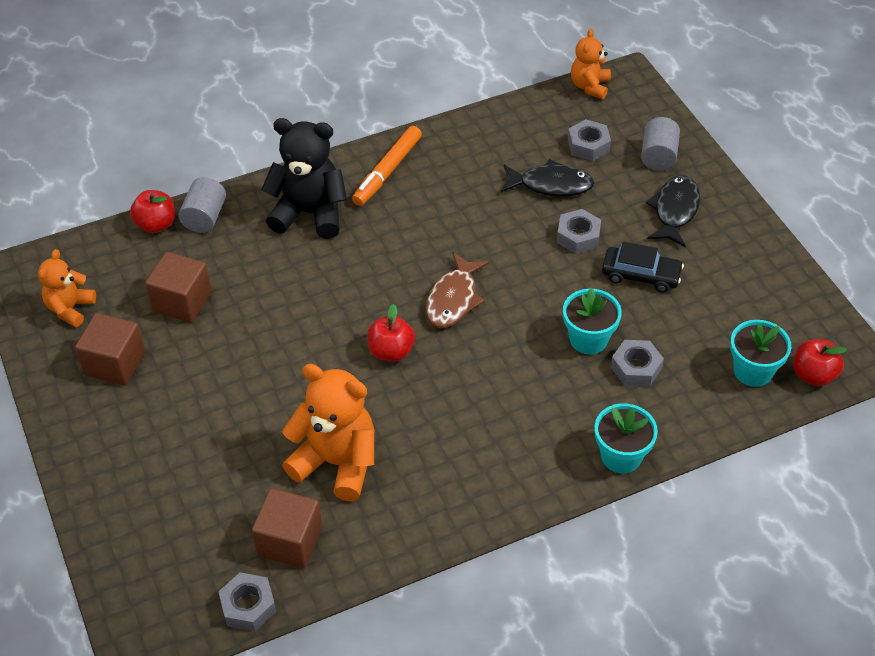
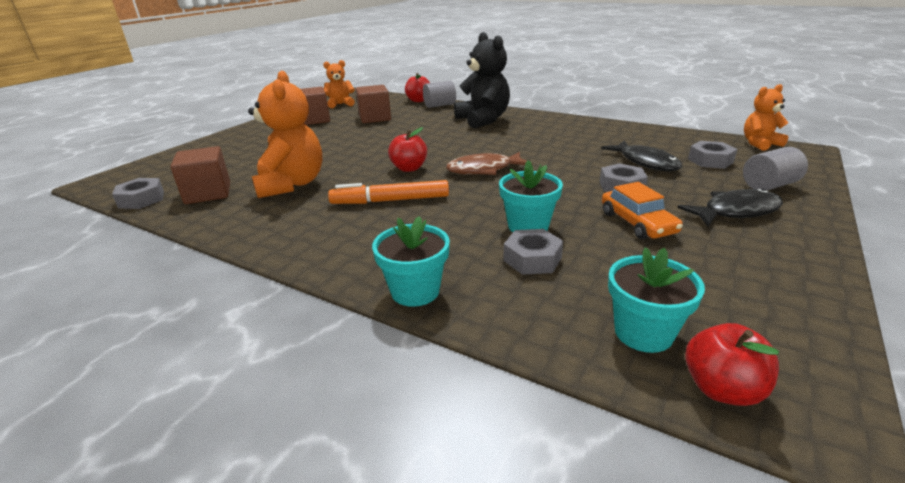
camera: 55 degrees right, 20 degrees down
(387, 171) = (551, 124): orange marker -> orange marker (390, 200)
(641, 275) = (637, 223): black car -> orange car

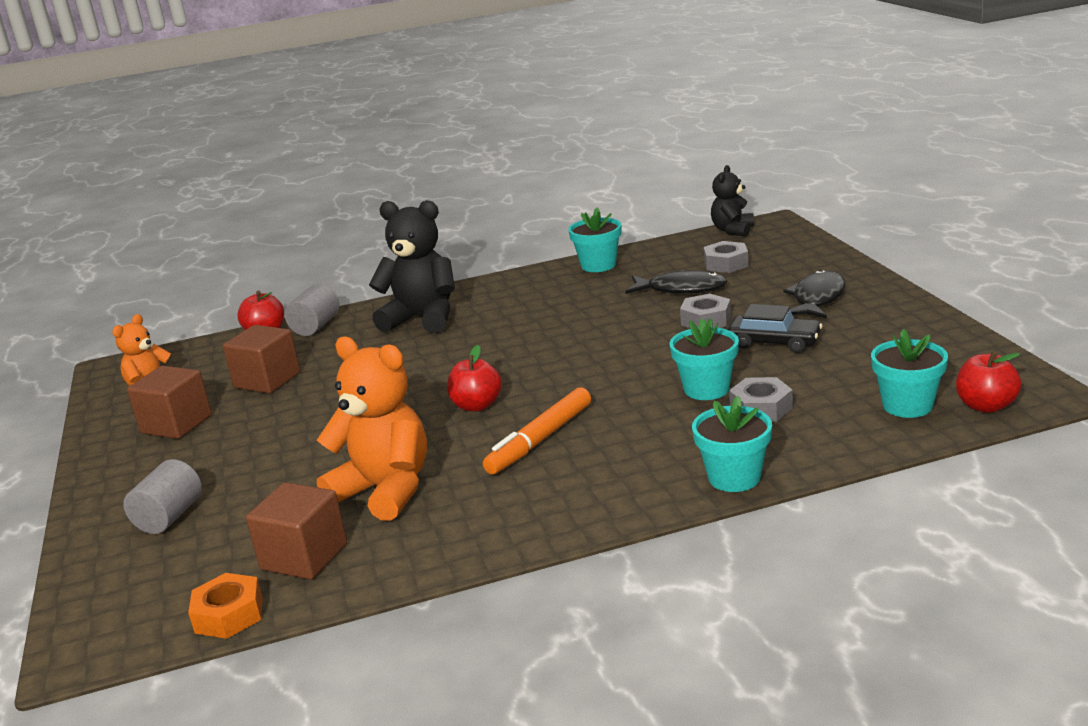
camera: 45 degrees left, 5 degrees down
(141, 199) = (229, 615): grey nut -> orange nut
(484, 170) = (557, 367): brown fish -> none
(624, 130) = (598, 265): none -> turquoise flower pot
(637, 223) = (774, 342): orange car -> black car
(759, 144) = (733, 230): orange teddy bear -> black teddy bear
(769, 185) = (801, 266): grey cylinder -> grey cylinder (169, 517)

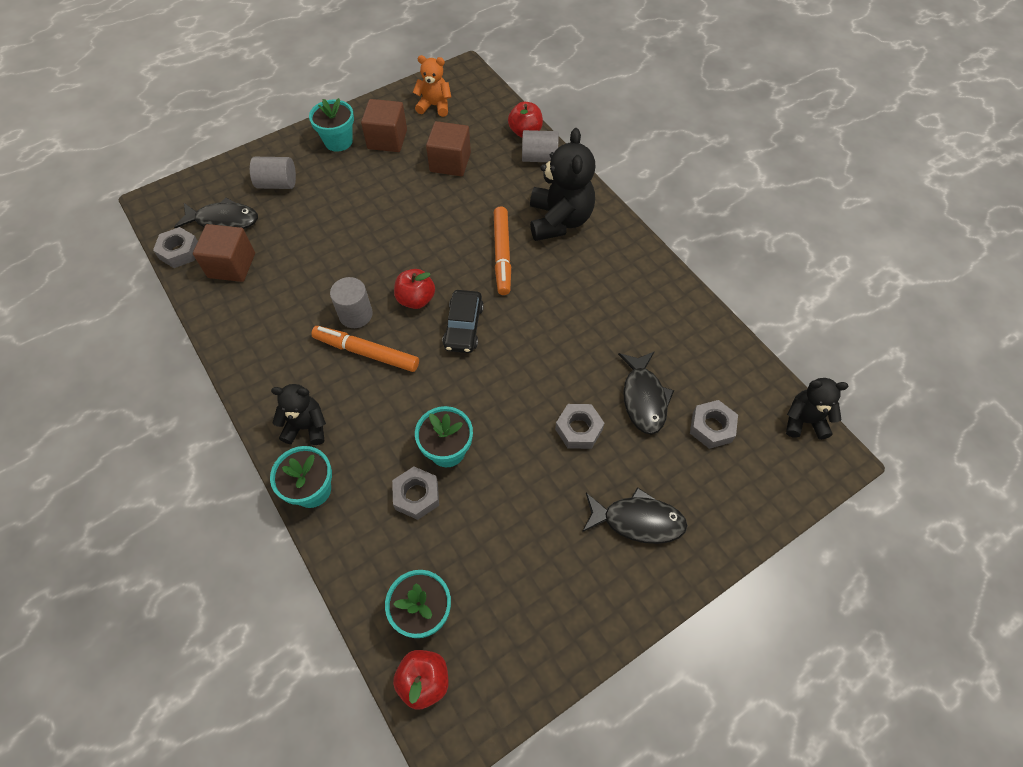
camera: 70 degrees right, 35 degrees up
(199, 569) = (223, 220): none -> black fish
(229, 615) = (179, 252): orange nut -> grey nut
(385, 490) = (302, 281): orange teddy bear -> none
(447, 352) = (502, 254): none -> orange marker
(473, 448) = (355, 314): none -> grey cylinder
(598, 265) = (690, 319): turquoise flower pot -> turquoise flower pot (338, 141)
(637, 483) = (306, 427): none -> black teddy bear
(774, 342) = (538, 492): black car -> black car (463, 326)

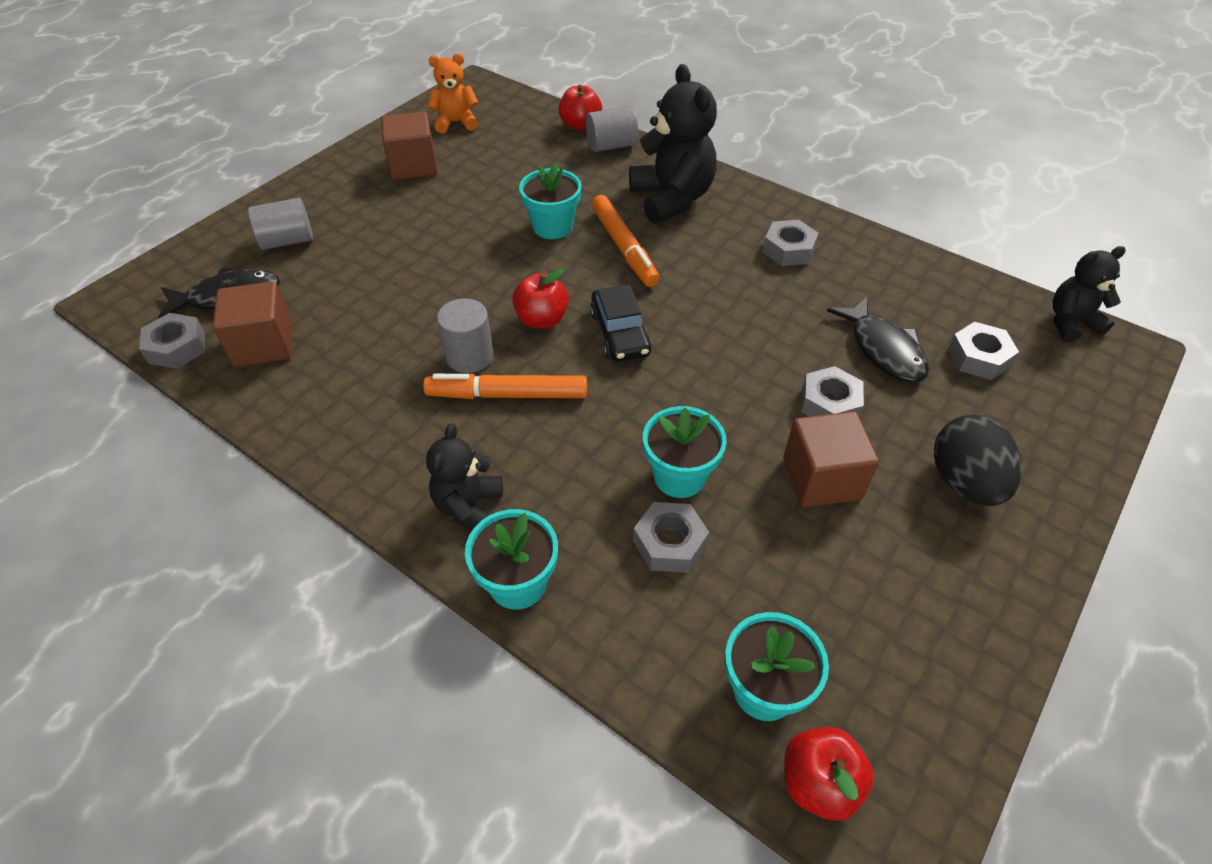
camera: 20 degrees left, 10 degrees down
(306, 427) = (468, 506): black teddy bear -> black teddy bear turned 60 degrees counterclockwise
(338, 141) = (350, 180): turquoise flower pot -> turquoise flower pot (552, 226)
(450, 162) = (506, 172): brown cube -> brown cube (821, 478)
(622, 291) = (788, 250): none -> grey nut
(637, 520) = (964, 482): black fish -> black egg

